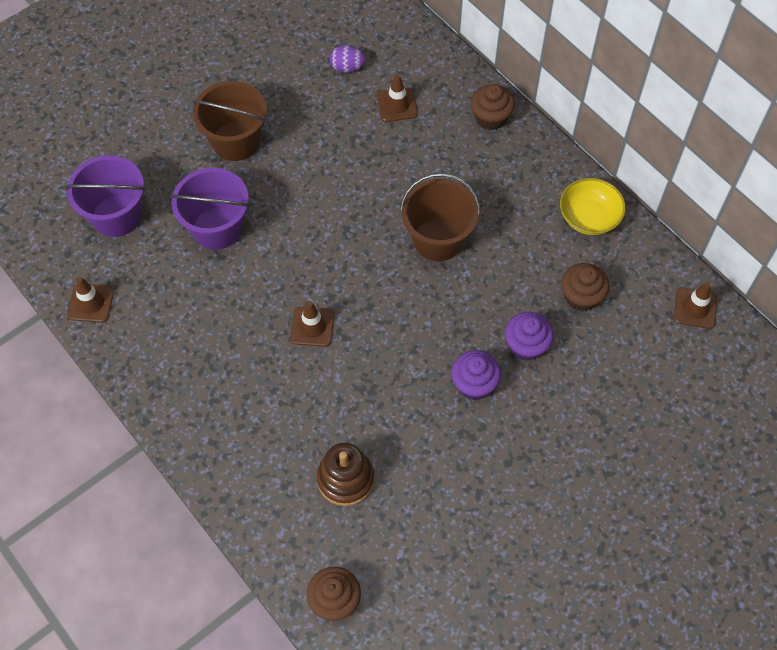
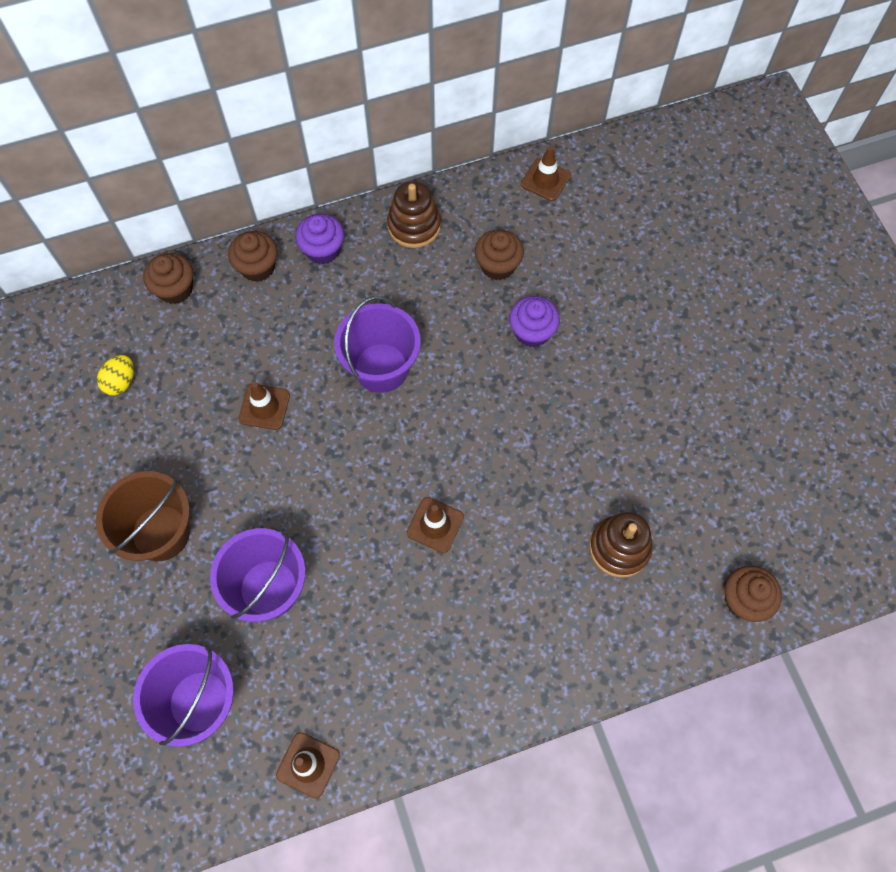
camera: 70 degrees left, 5 degrees up
(347, 67) = (121, 382): purple egg -> yellow egg
(397, 105) = (197, 349): brown traffic cone -> brown traffic cone (264, 407)
(438, 239) = (381, 368): brown bucket -> purple bucket
(443, 70) = (175, 289): none -> brown cupcake
(474, 384) = (556, 393): purple cupcake -> purple cupcake (322, 250)
(589, 217) = (414, 226): yellow bowl -> brown stacking toy

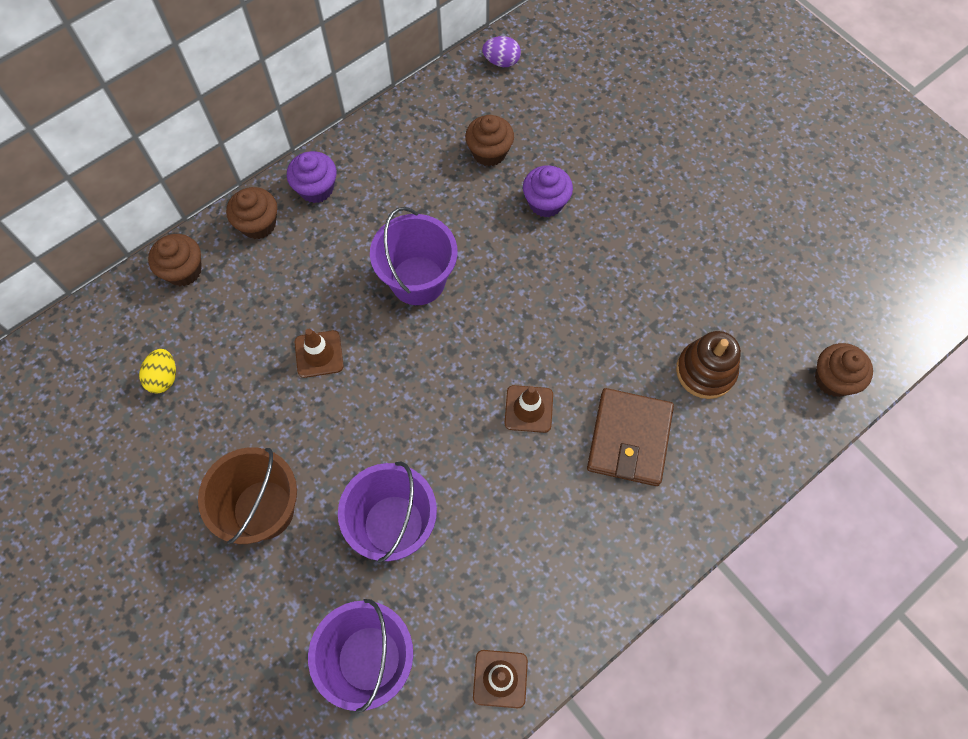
camera: 20 degrees left, 0 degrees up
(414, 226) = (395, 140): brown stacking toy -> none
(518, 587) = (629, 439): none -> brown wallet
(545, 180) = (501, 61): brown traffic cone -> purple egg

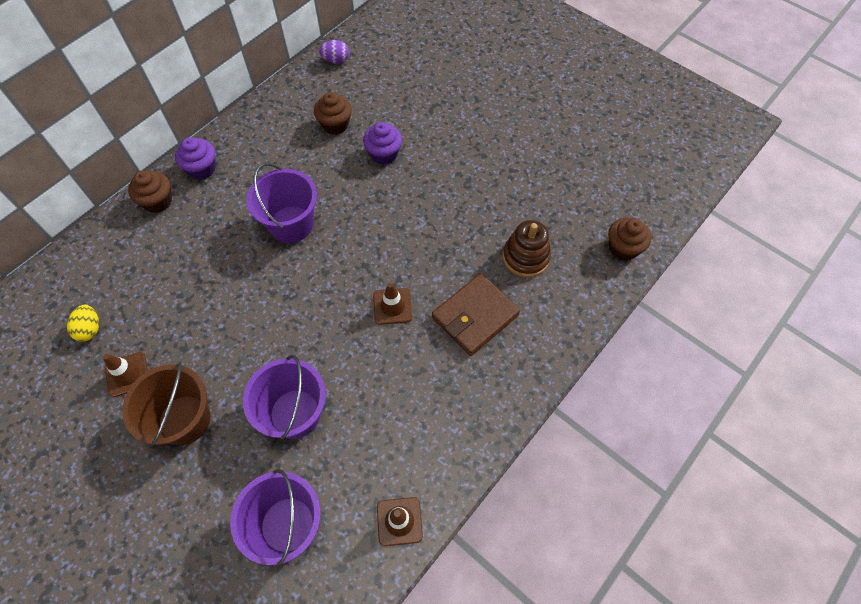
camera: 10 degrees left, 5 degrees down
(183, 270) = (99, 244): brown cupcake -> none
(319, 354) = (218, 291): brown traffic cone -> brown traffic cone (127, 374)
(629, 439) = (475, 316): brown wallet -> brown wallet turned 45 degrees clockwise

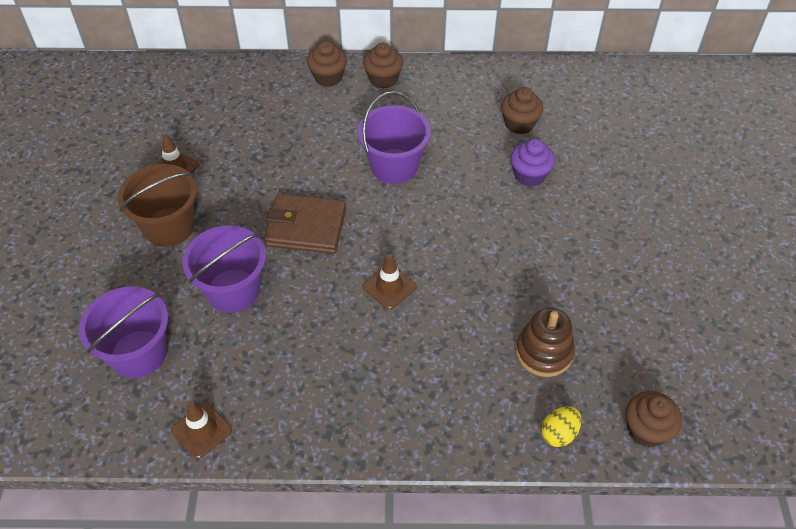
camera: 50 degrees right, 10 degrees down
(90, 329) = (190, 122): yellow egg -> yellow egg (559, 433)
(202, 169) = (383, 79): purple cupcake -> brown cupcake
(336, 60) = (582, 78): purple egg -> none
(475, 316) = (441, 354): brown wallet -> brown wallet (306, 227)

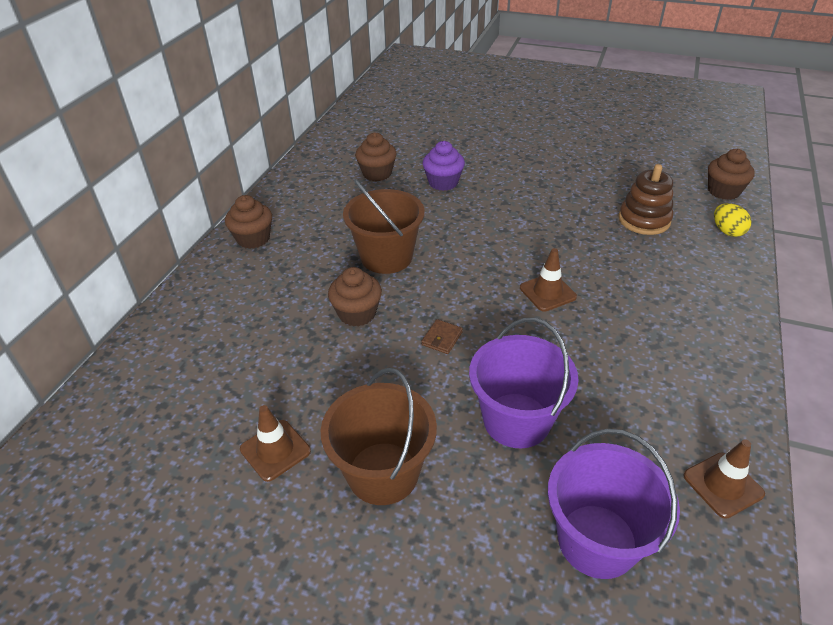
camera: 70 degrees left, 10 degrees down
(306, 227) = (442, 338): brown wallet -> brown wallet, size x0.41
(328, 77) = (216, 277): brown cupcake -> brown cupcake (357, 313)
(394, 166) = (386, 257): purple bucket -> brown bucket

